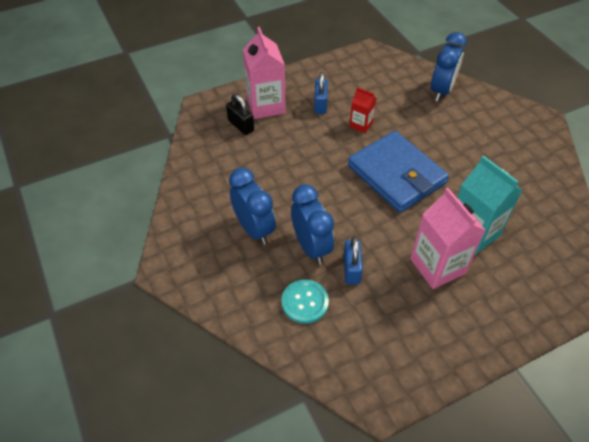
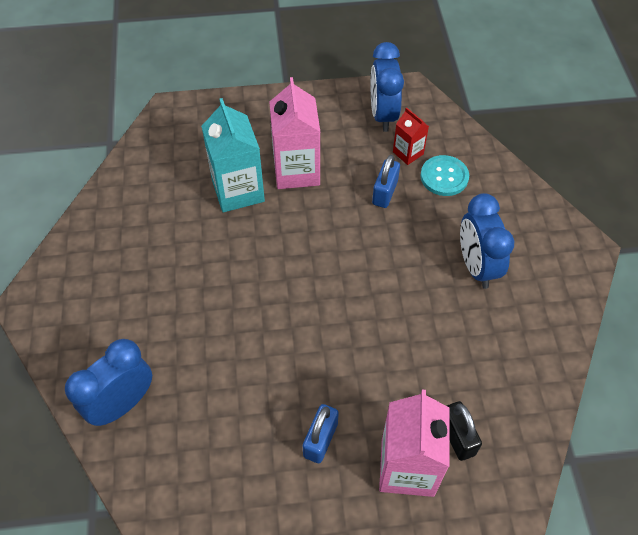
camera: 160 degrees left, 5 degrees up
(311, 247) = (418, 227): blue clock -> blue clock (383, 115)
(361, 125) = (279, 378): red carton -> red carton (408, 153)
(396, 174) = (276, 284): blue wallet -> none

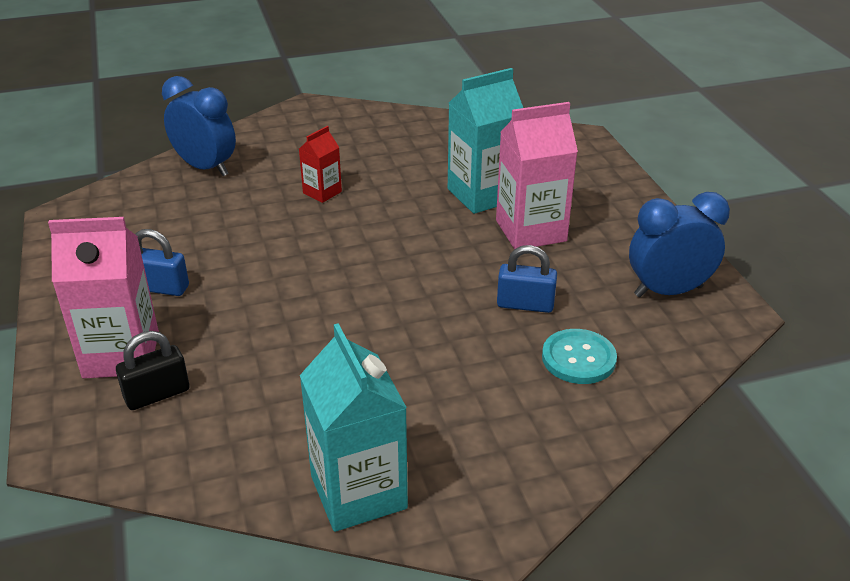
camera: 80 degrees right, 20 degrees down
(408, 153) = (607, 320): red carton -> red carton (322, 192)
(476, 266) = (424, 400): blue clock -> none
(556, 312) = (358, 492): none -> turquoise carton

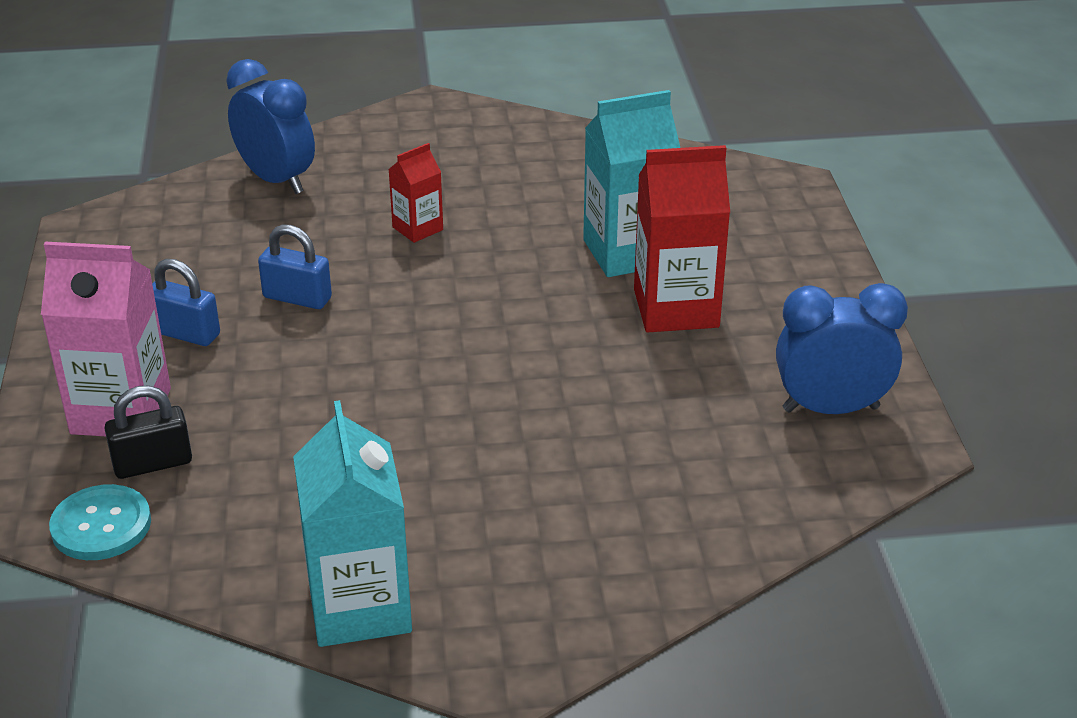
camera: 10 degrees right, 0 degrees up
(525, 304) = (635, 405): blue padlock -> blue padlock (297, 298)
(531, 231) = (676, 308): pink carton -> red carton
(578, 358) = (680, 481): turquoise button -> turquoise button (101, 525)

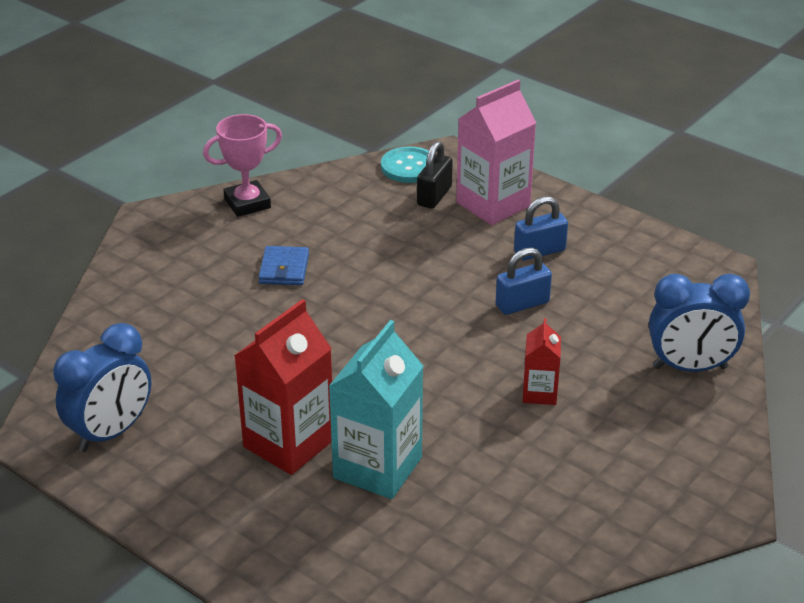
camera: 135 degrees right, 0 degrees up
(359, 606) = (247, 203): turquoise carton -> pink trophy
(449, 479) = (284, 269): none -> blue wallet

